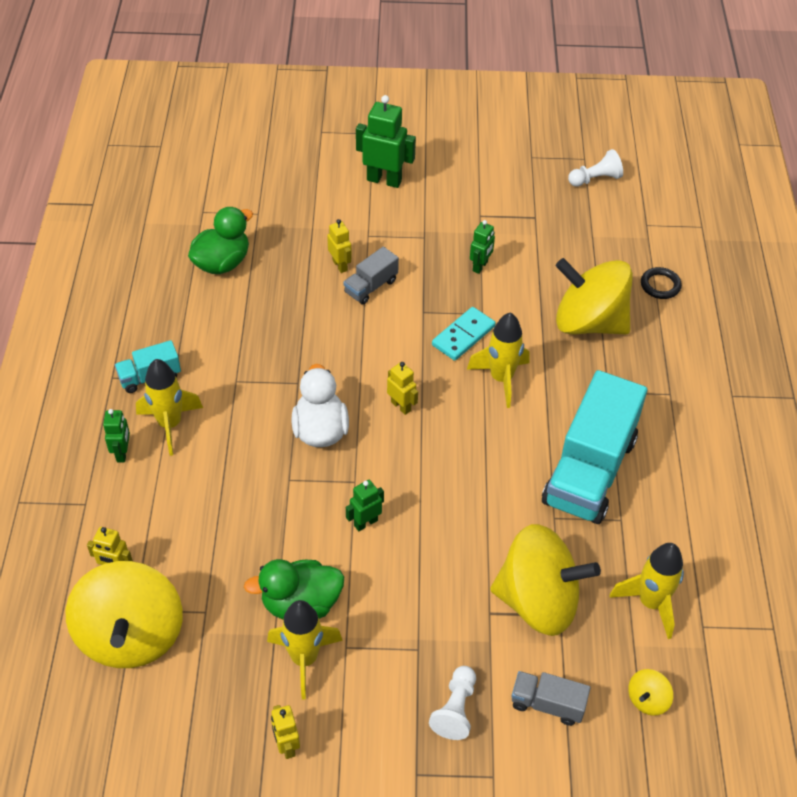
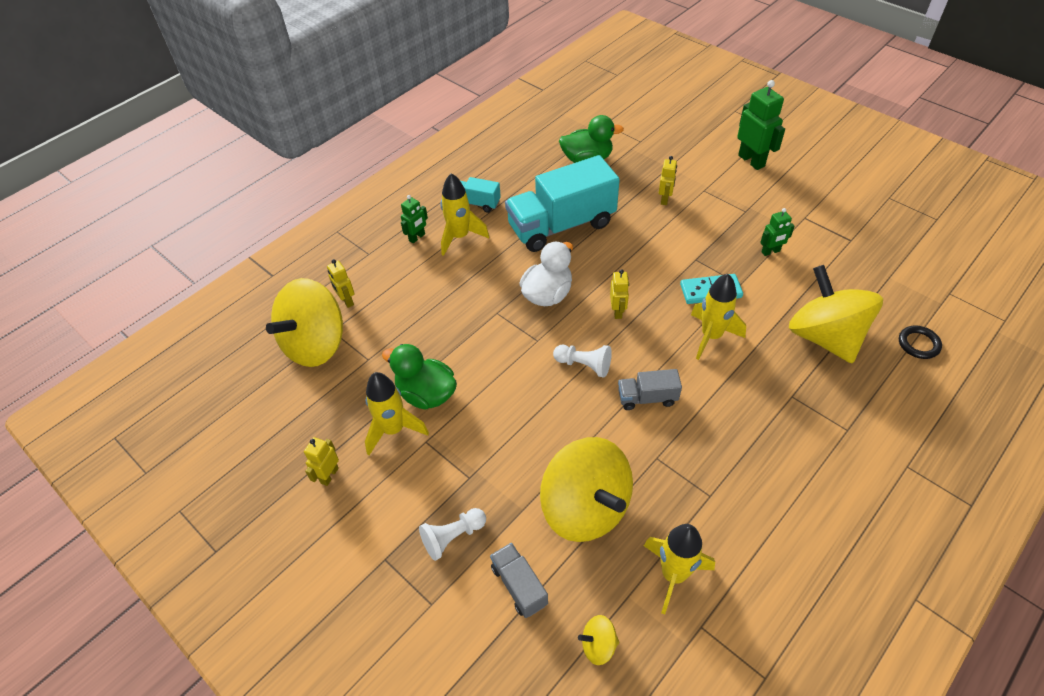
camera: 45 degrees right, 0 degrees up
(365, 523) = (518, 371): green robot -> none
(371, 286) = (673, 223): grey truck -> grey truck (647, 398)
(589, 471) = (719, 443): turquoise truck -> turquoise truck (561, 225)
(595, 179) = (932, 238): white pawn -> white pawn (584, 365)

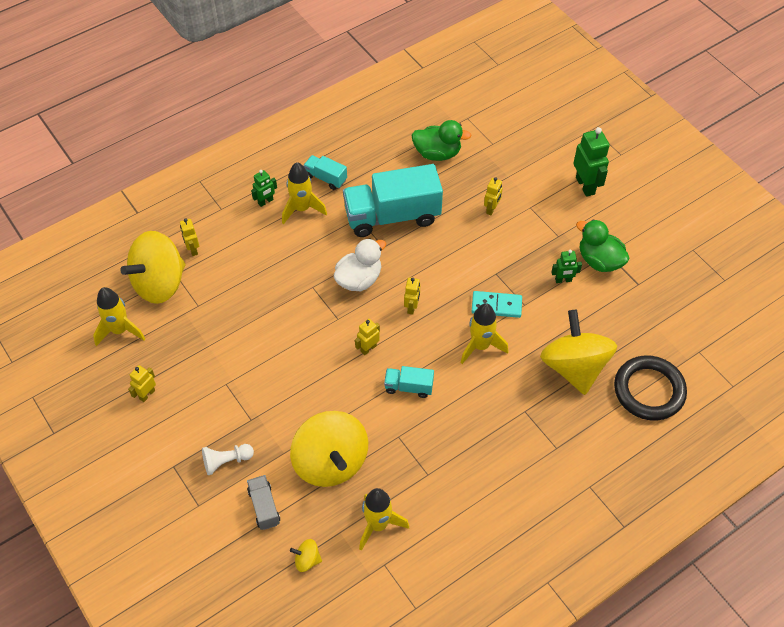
camera: 10 degrees right, 5 degrees up
(393, 430) = (203, 369): yellow rocket -> yellow rocket (120, 330)
(426, 394) = (236, 345): green duck -> green duck (599, 261)
(584, 365) = (368, 348): white pawn -> yellow robot
(647, 398) = (408, 387): grey truck -> turquoise truck
(918, 344) = (649, 390): black ring -> black ring, size x2.09

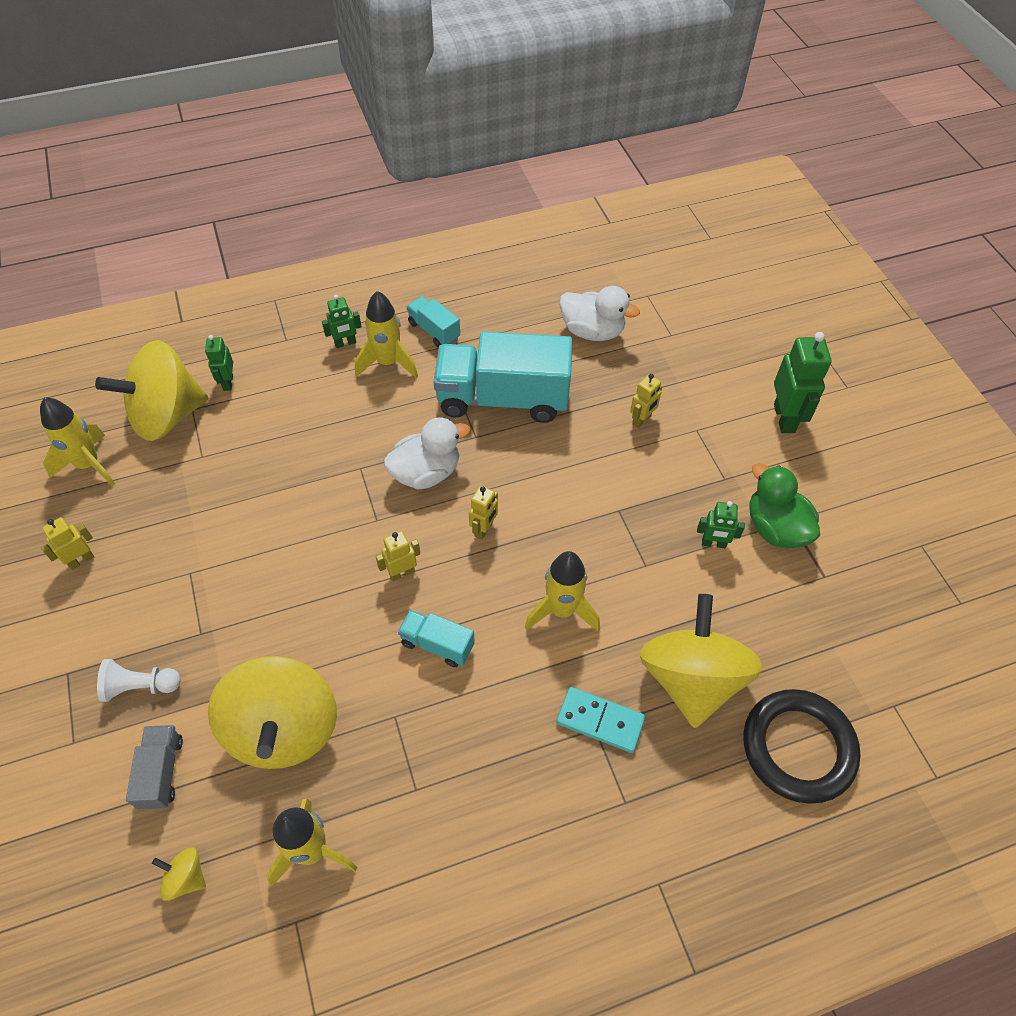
camera: 15 degrees right, 0 degrees up
(193, 249) = (228, 382): yellow robot -> green robot
(437, 153) = (592, 331): green duck -> white duck
(496, 306) = (604, 557): turquoise domino -> turquoise domino (600, 721)

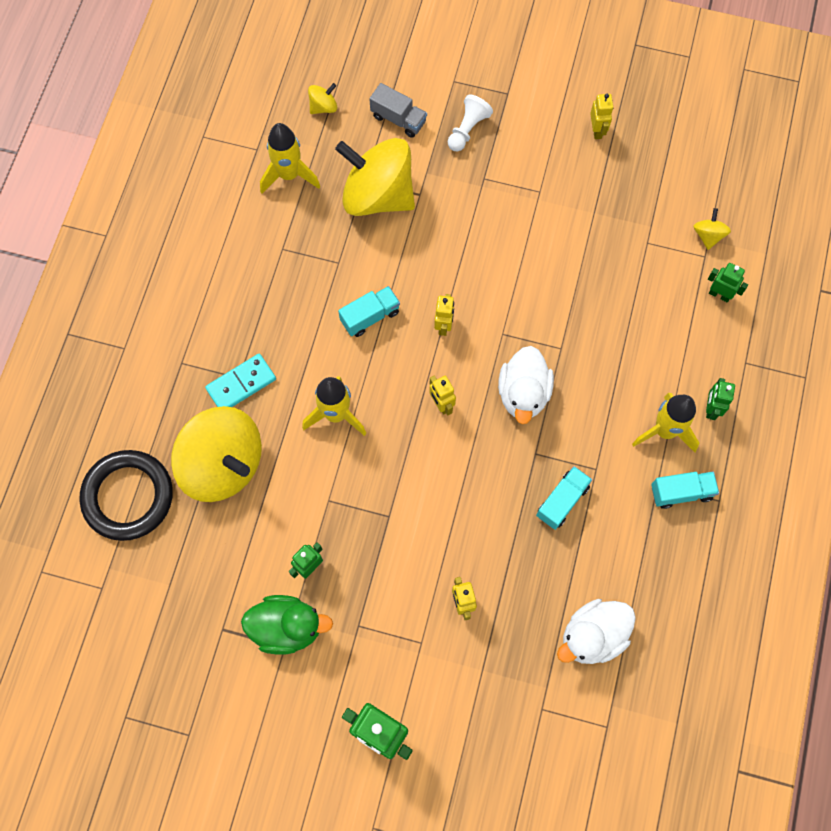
camera: 125 degrees right, 15 degrees up
(89, 465) = (688, 164): yellow rocket -> none
(167, 416) = (708, 235): yellow spinning top -> yellow spinning top, size x0.40
(503, 398) = (562, 501): turquoise truck -> turquoise truck, size x0.46

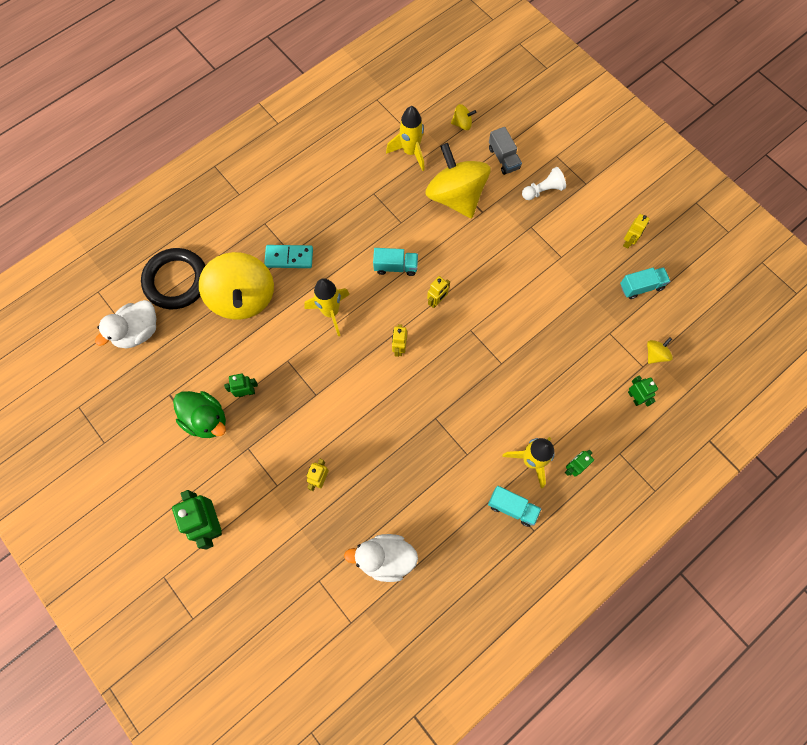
camera: 35 degrees right, 0 degrees up
(523, 394) = (455, 376): white duck -> white duck (138, 332)
(562, 501) = (430, 459): turquoise truck -> turquoise truck (641, 287)

